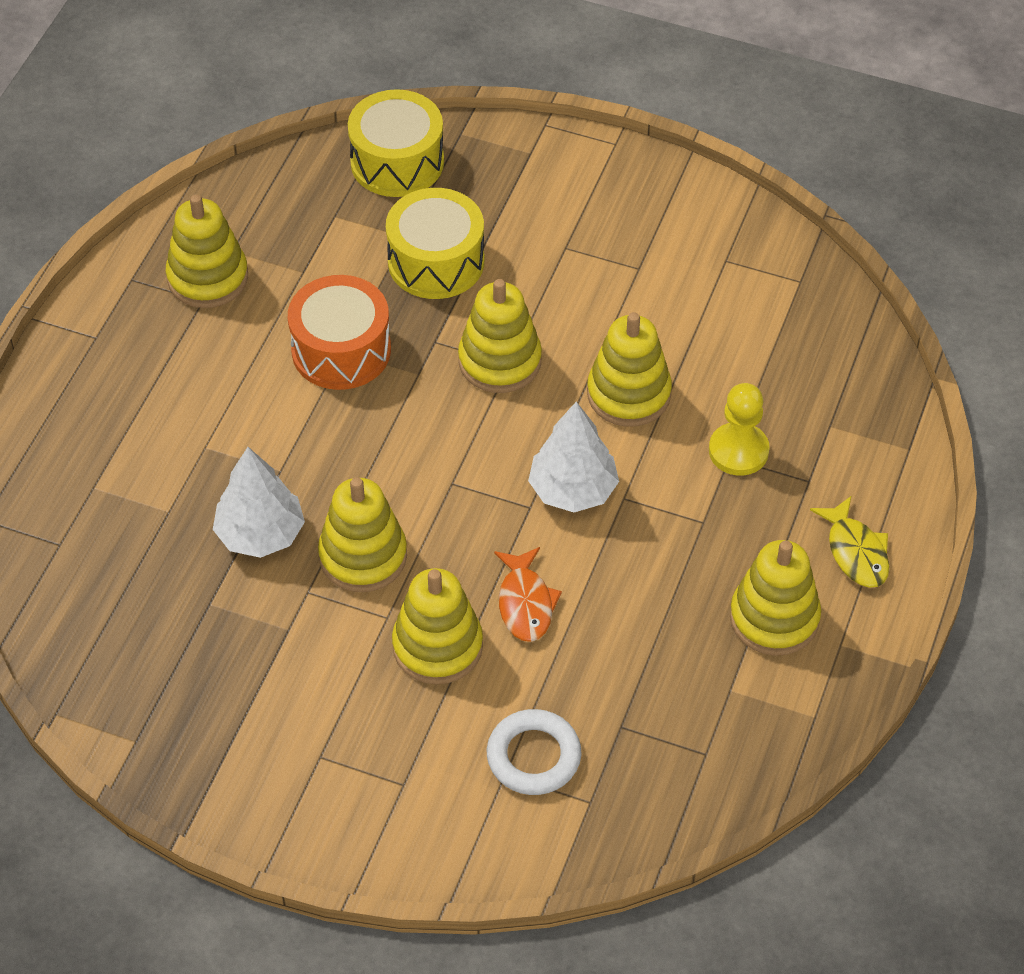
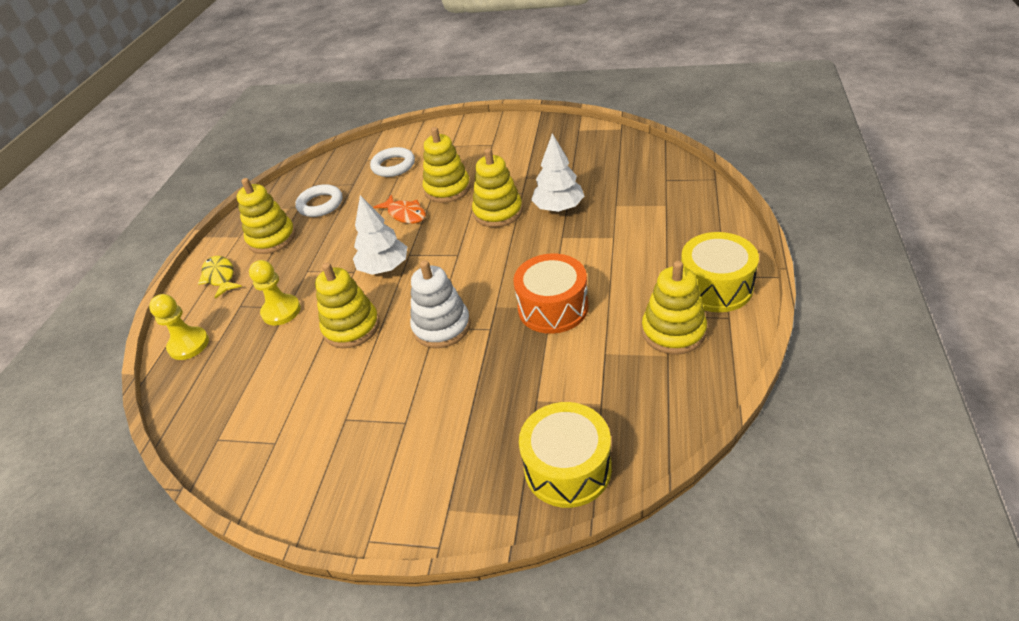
camera: 175 degrees right, 10 degrees down
(436, 262) = (505, 385): yellow drum -> yellow drum (715, 287)
(500, 361) = (441, 327): yellow stacking toy -> white stacking toy
(525, 603) = (405, 214): orange fish -> orange fish turned 150 degrees clockwise
(686, 684) = (320, 204): none -> white ring
(876, 429) = (189, 345): none -> yellow pawn

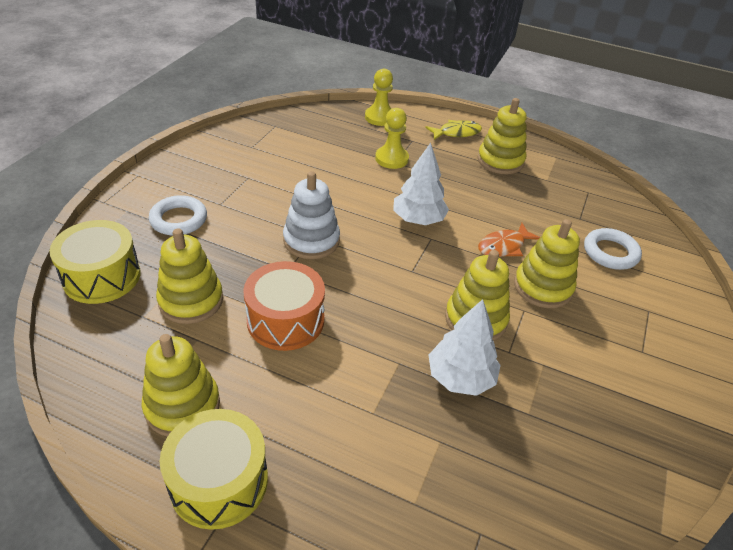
camera: 95 degrees right, 0 degrees up
(320, 204) = (547, 193): white ring -> white ring (179, 219)
(351, 327) = (346, 191): yellow stacking toy -> yellow stacking toy (191, 300)

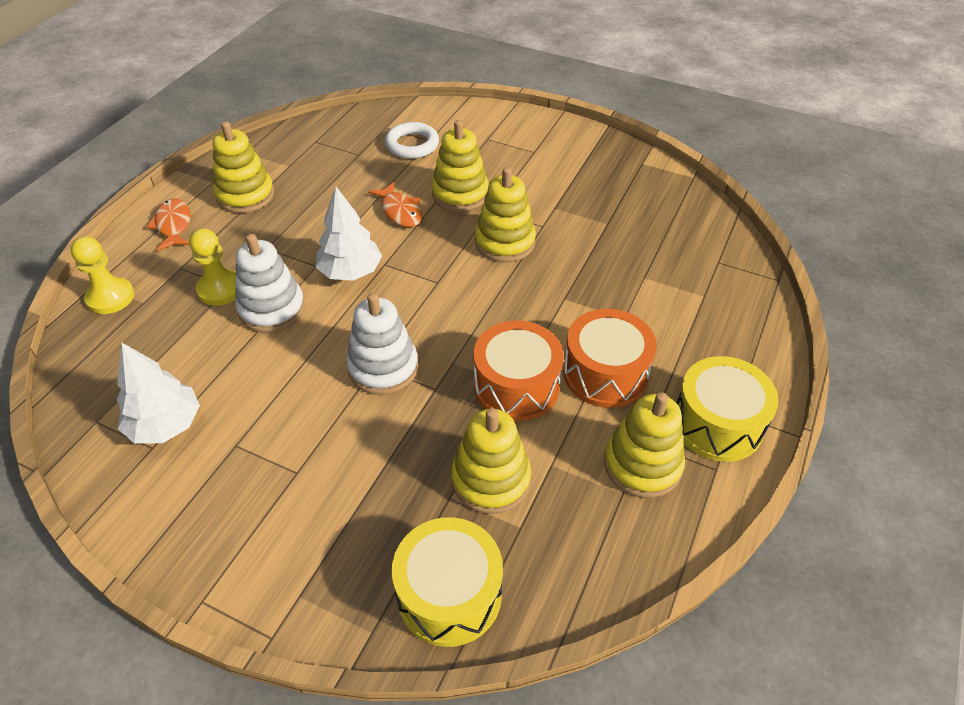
camera: 85 degrees left, 5 degrees up
(179, 219) = (329, 519): white ring -> none
(295, 388) = (605, 373): none -> orange drum
(372, 183) = (272, 309): none -> white stacking toy
(456, 133) = (173, 225): yellow fish -> orange fish
(460, 378) = (576, 259): white tree -> white tree (166, 425)

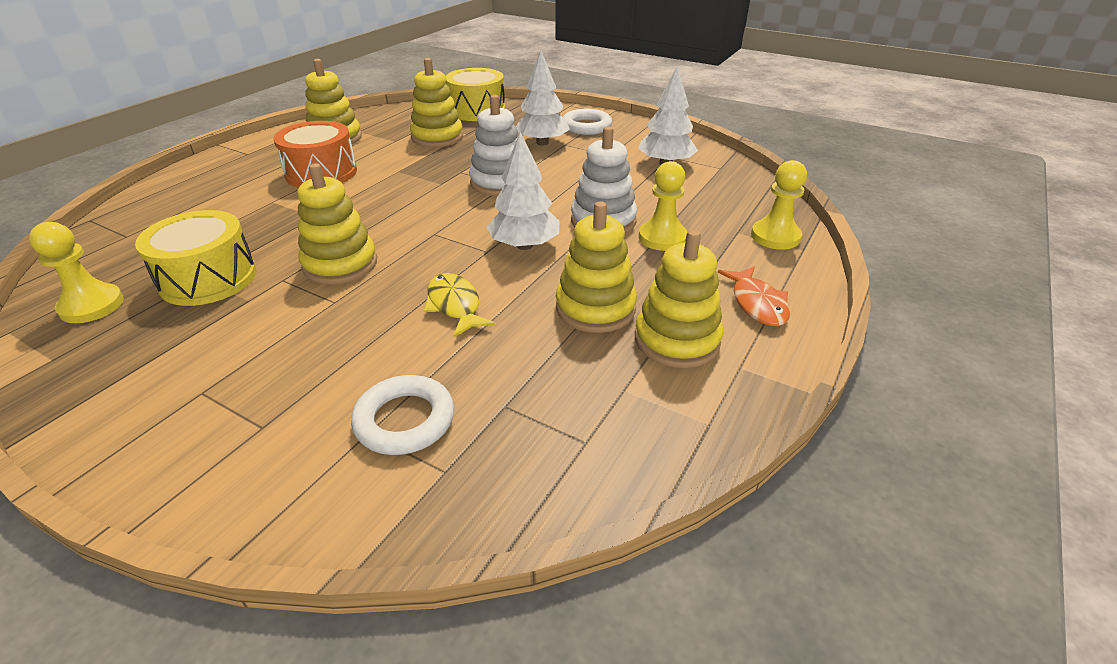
camera: 175 degrees left, 10 degrees down
(254, 537) = (586, 126): none -> white ring
(330, 473) = (542, 143): none -> white tree
(400, 211) = (455, 305): orange fish -> yellow fish
(460, 194) = (363, 325): yellow stacking toy -> yellow stacking toy (595, 308)
(516, 386) = (396, 170): orange drum -> none
(662, 196) = (92, 306): none -> yellow pawn
(717, 423) = (266, 150): yellow drum -> yellow drum (208, 279)

